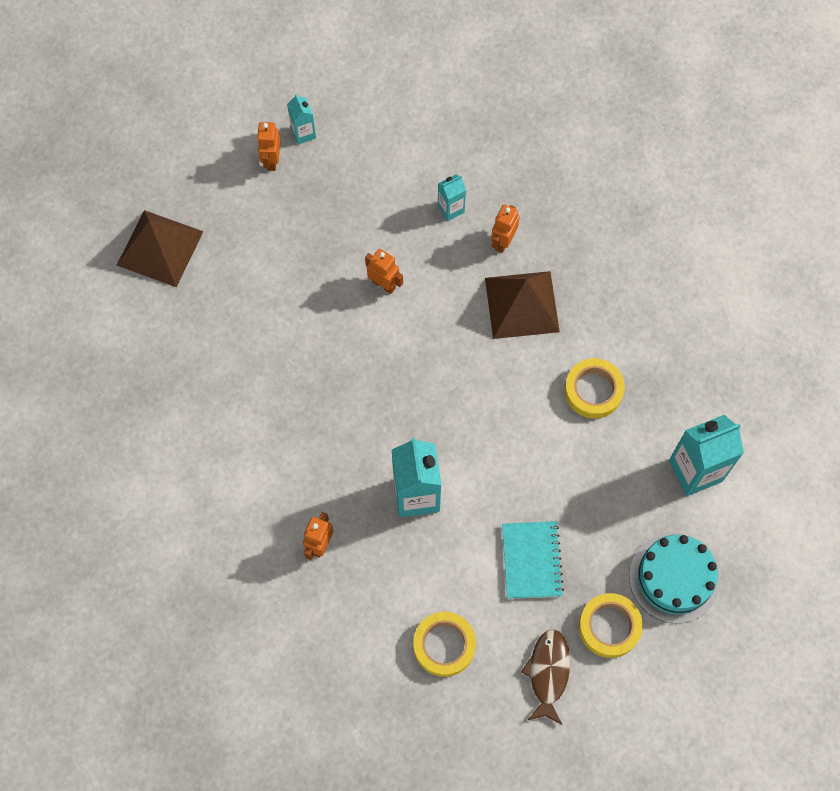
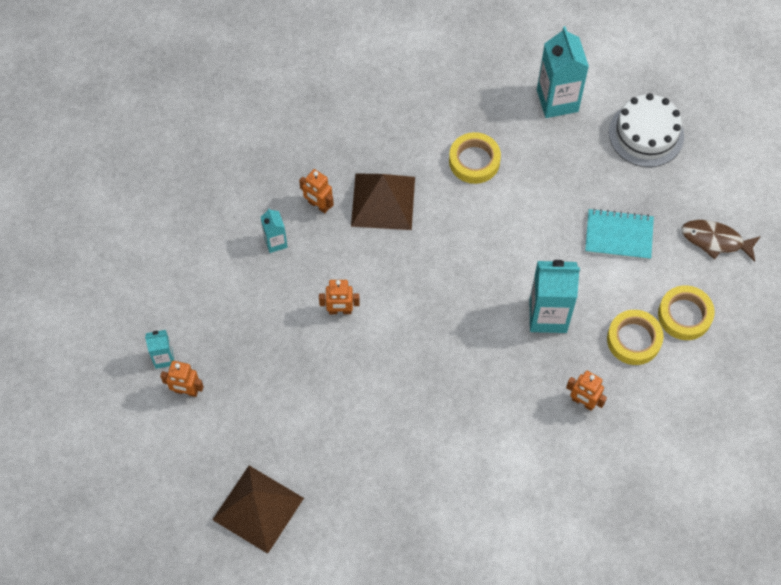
camera: 80 degrees left, 5 degrees down
(384, 284) = (340, 311): orange robot -> orange robot turned 135 degrees counterclockwise
(609, 626) = (681, 188): yellow tape -> yellow tape (634, 340)
(674, 578) = (646, 134): turquoise cake -> white cake

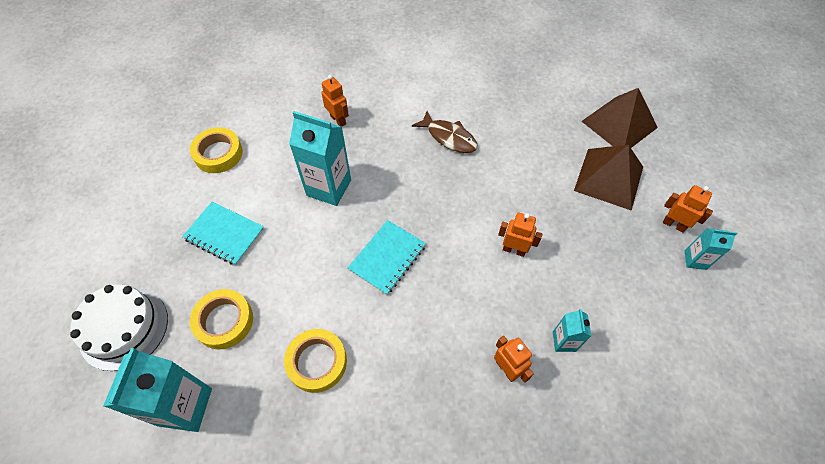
camera: 160 degrees left, 5 degrees down
(383, 201) = (434, 349): brown pyramid -> brown pyramid (608, 178)
(456, 264) = (387, 258): none -> turquoise notebook
(634, 340) = (271, 149): yellow tape -> yellow tape (224, 321)
(715, 240) = (146, 202): brown fish -> brown fish (449, 137)

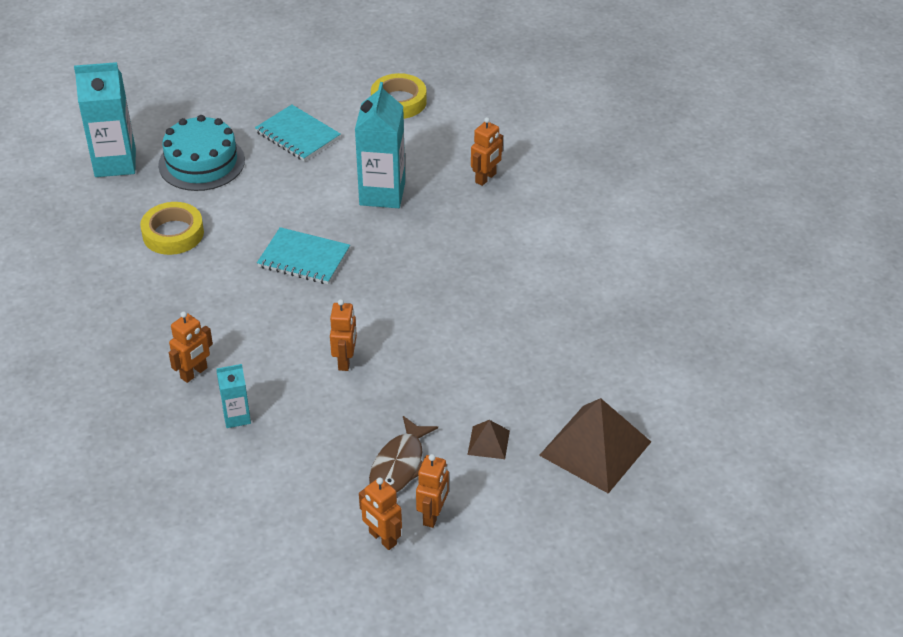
camera: 75 degrees right, 15 degrees down
(124, 328) = (180, 104): white cake -> none
(224, 234) = (297, 135): turquoise notebook -> turquoise notebook turned 60 degrees counterclockwise
(224, 321) = (201, 162): yellow tape -> turquoise cake
(449, 137) = (497, 278): brown fish -> brown fish (399, 465)
(608, 178) = (488, 442): brown pyramid -> brown pyramid, size x0.46
(695, 260) = (382, 538): turquoise carton -> orange robot

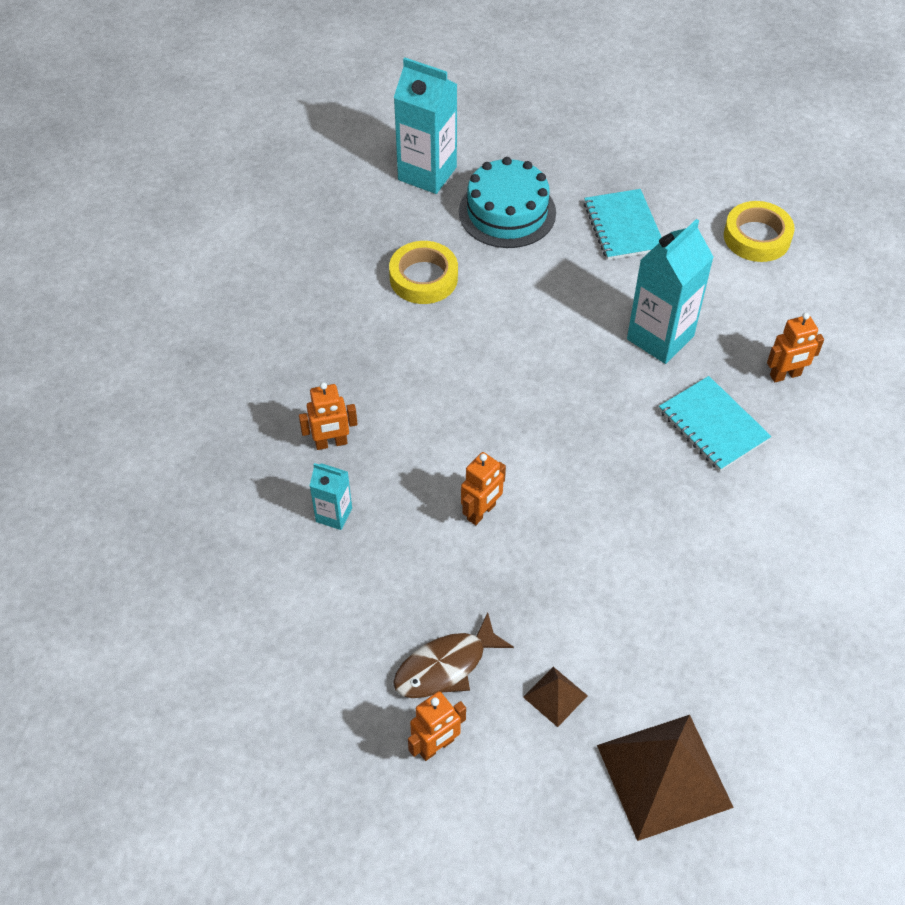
camera: 35 degrees right, 10 degrees up
(304, 258) = (526, 371): turquoise notebook -> turquoise notebook (713, 425)
(382, 538) = (367, 740): orange robot -> none

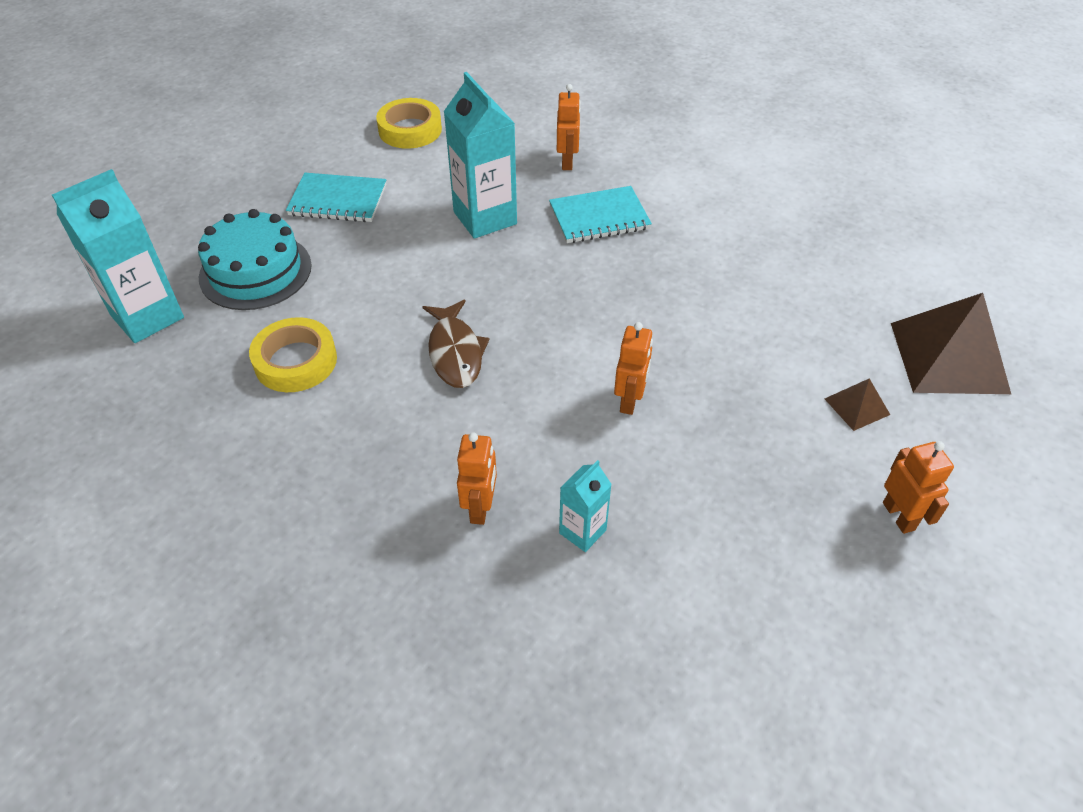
camera: 70 degrees left, 5 degrees down
(445, 666) = (806, 482): brown fish -> brown fish (455, 352)
(481, 512) = (629, 401): orange robot -> orange robot turned 45 degrees clockwise

